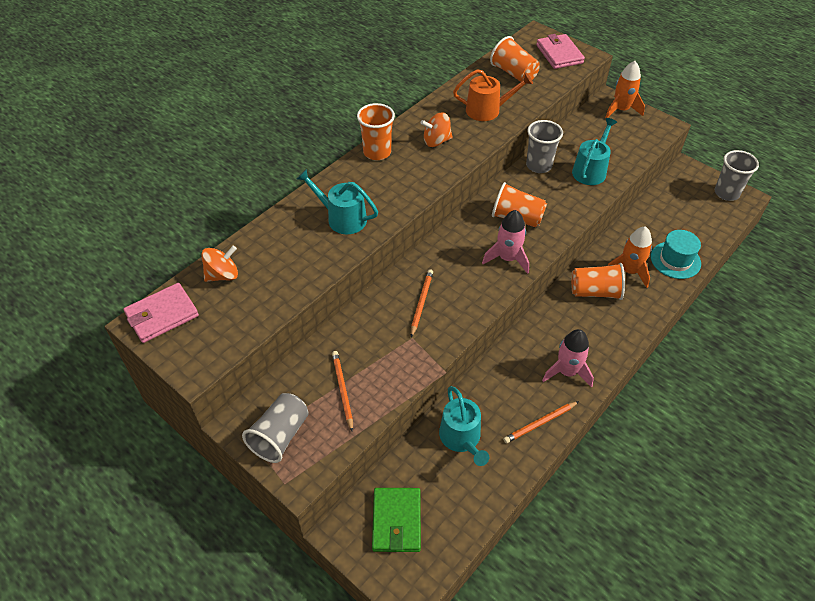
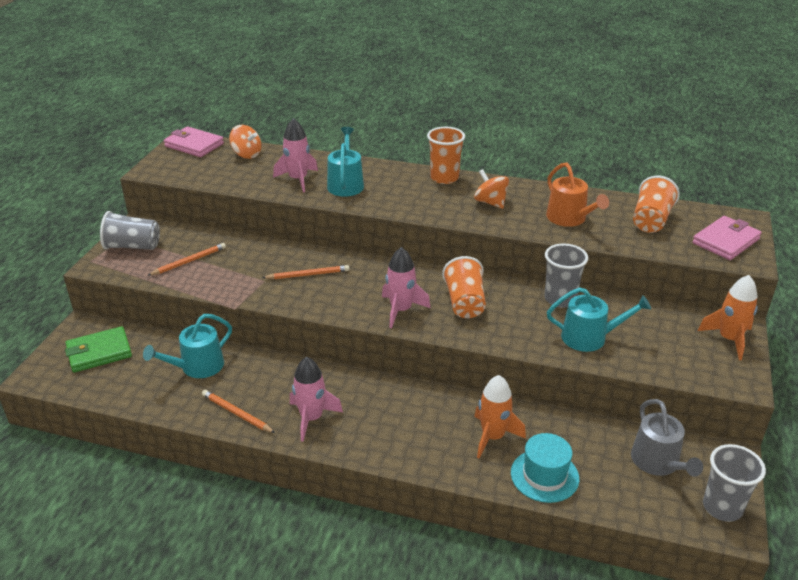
camera: 65 degrees right, 15 degrees down
(309, 249) = (298, 179): none -> pink rocket
(595, 292) = (439, 415): orange cup -> none
(681, 202) = (658, 462): none -> grey watering can

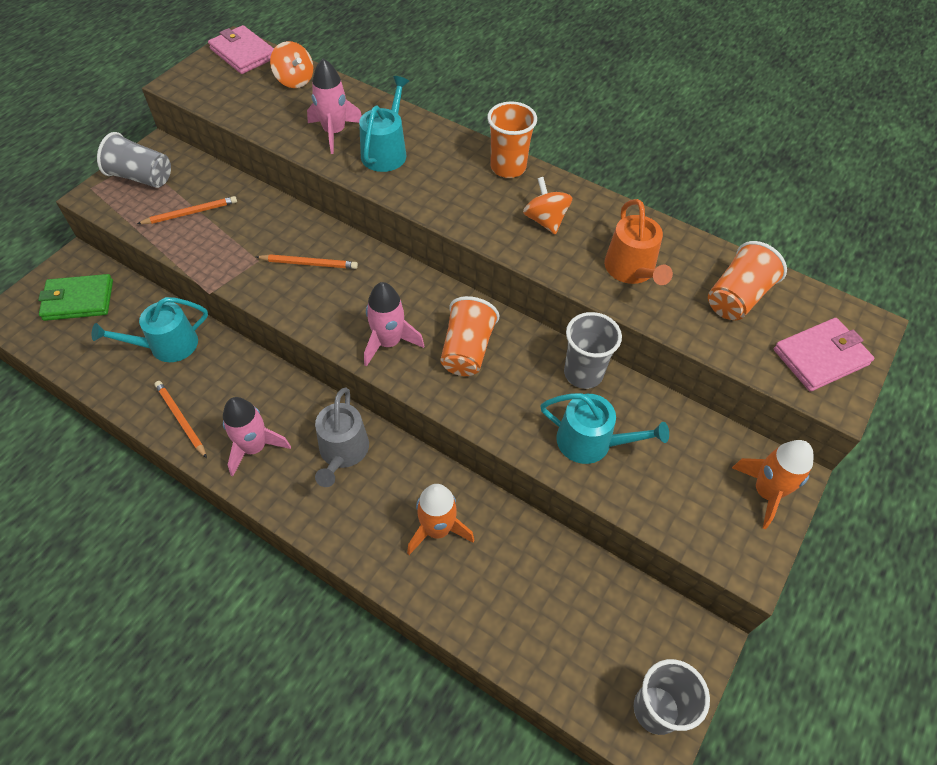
camera: 15 degrees right, 20 degrees up
(544, 475) = (471, 601): turquoise hat -> none
(658, 462) = (610, 622): grey watering can -> grey watering can (343, 452)

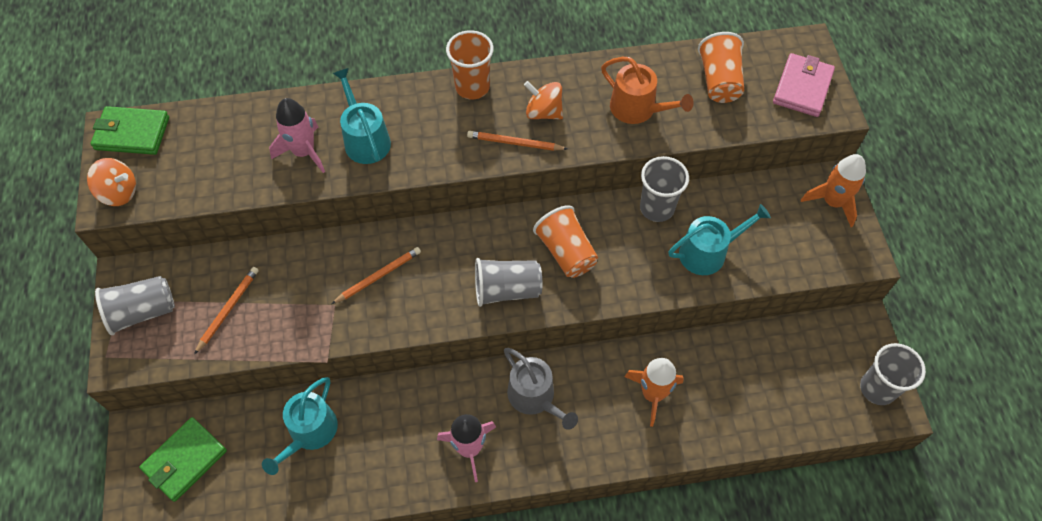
camera: 40 degrees left, 5 degrees up
(181, 419) = (390, 476): orange pencil -> orange pencil (515, 143)
(243, 53) = (132, 133): pink wallet -> green wallet
(294, 80) = (212, 128): orange spinning top -> orange spinning top (119, 192)
(389, 342) = (507, 290): pink rocket -> grey cup

